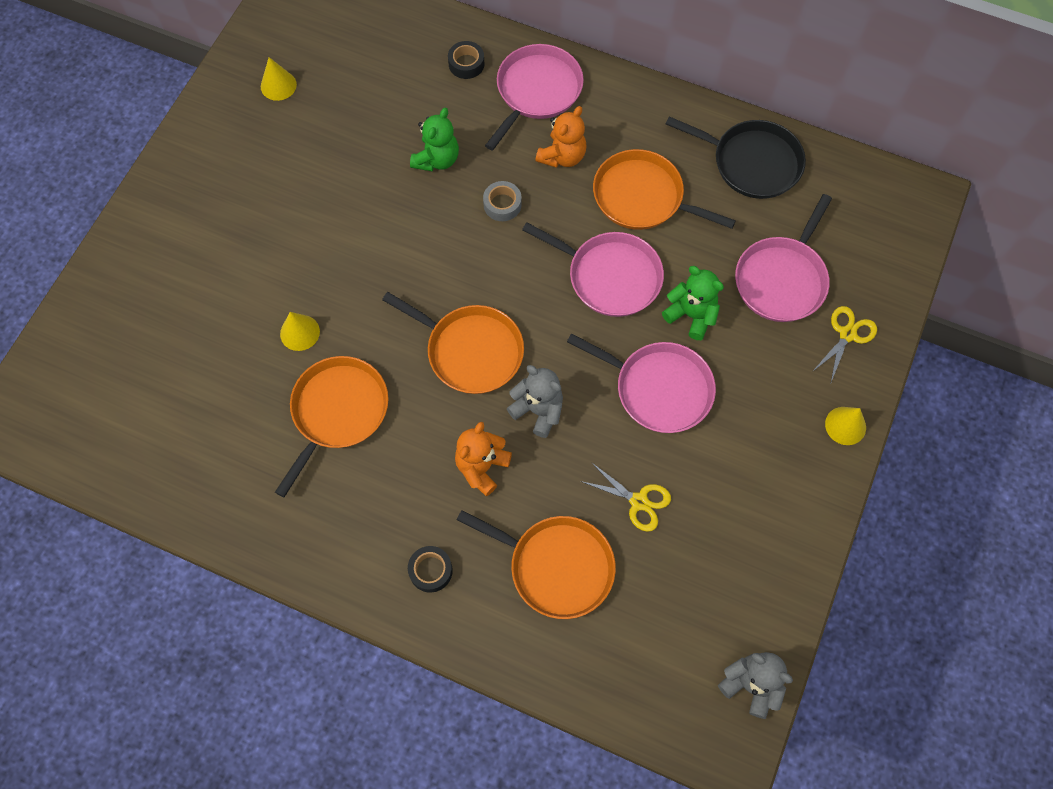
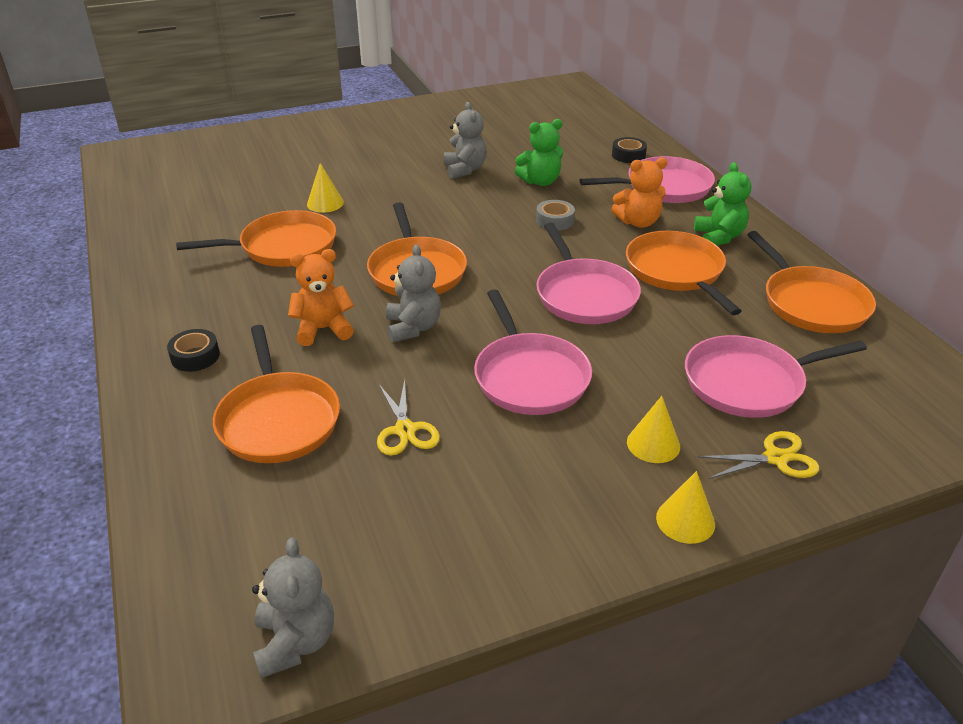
camera: 45 degrees right, 30 degrees down
(278, 85) = (488, 113): yellow cone -> yellow cone (653, 444)
(358, 191) = (465, 170): none -> grey teddy bear
(691, 315) = (625, 353): green teddy bear -> green teddy bear (719, 237)
(751, 162) = (811, 303): black pan -> orange pan

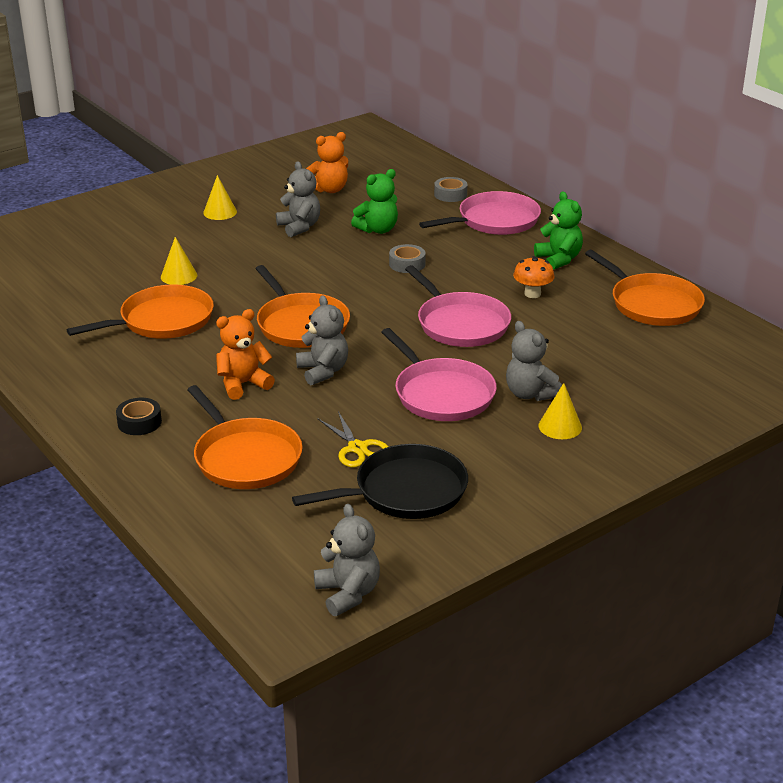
camera: 15 degrees left, 5 degrees down
(433, 500) = (405, 491): none -> black pan
(628, 155) = (450, 194): black tape -> grey tape
(632, 394) = (530, 394): none -> grey teddy bear
(638, 222) = (483, 256): orange teddy bear -> orange teddy bear (329, 189)
(677, 271) = (532, 294): orange pan -> orange mushroom
(685, 520) = (602, 472): yellow cone -> yellow cone (220, 212)
(749, 382) = (619, 372): pink pan -> none
(775, 458) = (655, 421): yellow scissors -> none

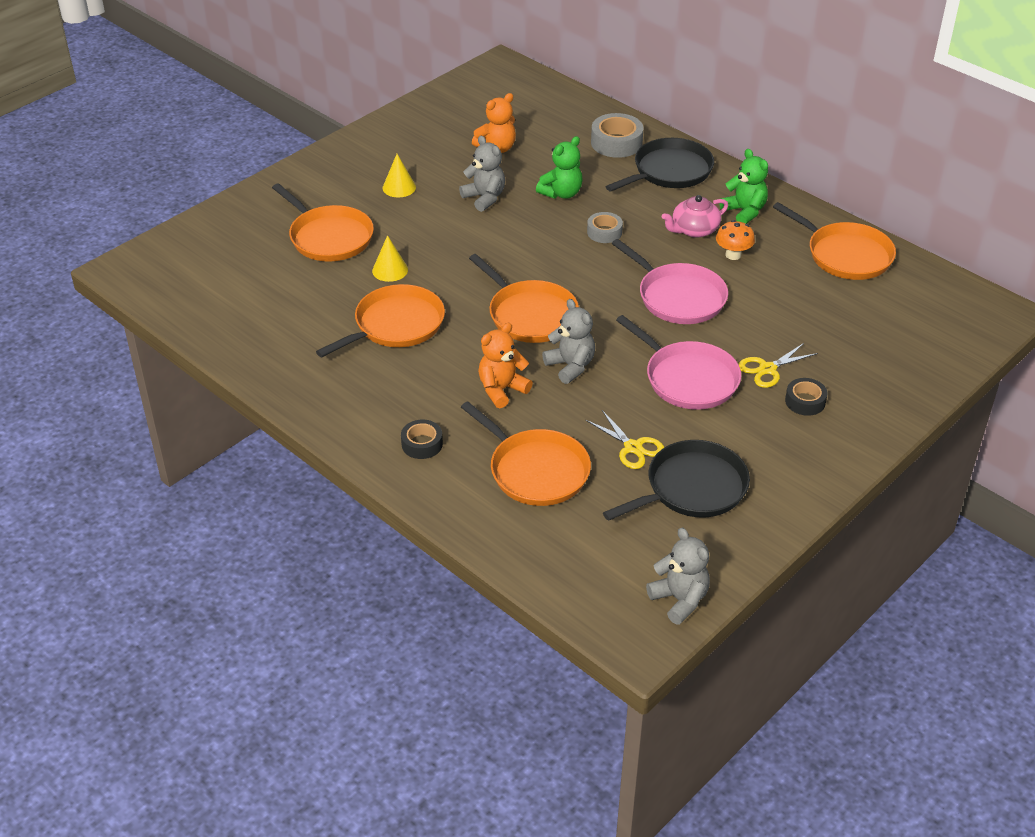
camera: 10 degrees left, 10 degrees up
(132, 245) = (328, 237): none -> orange pan
(450, 194) = (616, 143): grey tape -> grey tape, size x1.59
(494, 221) = (669, 171): pink pan -> black pan
(500, 270) = (694, 230): none -> pink teapot
(530, 394) = (767, 369): grey teddy bear -> yellow scissors
(560, 426) = (805, 401): yellow cone -> black tape

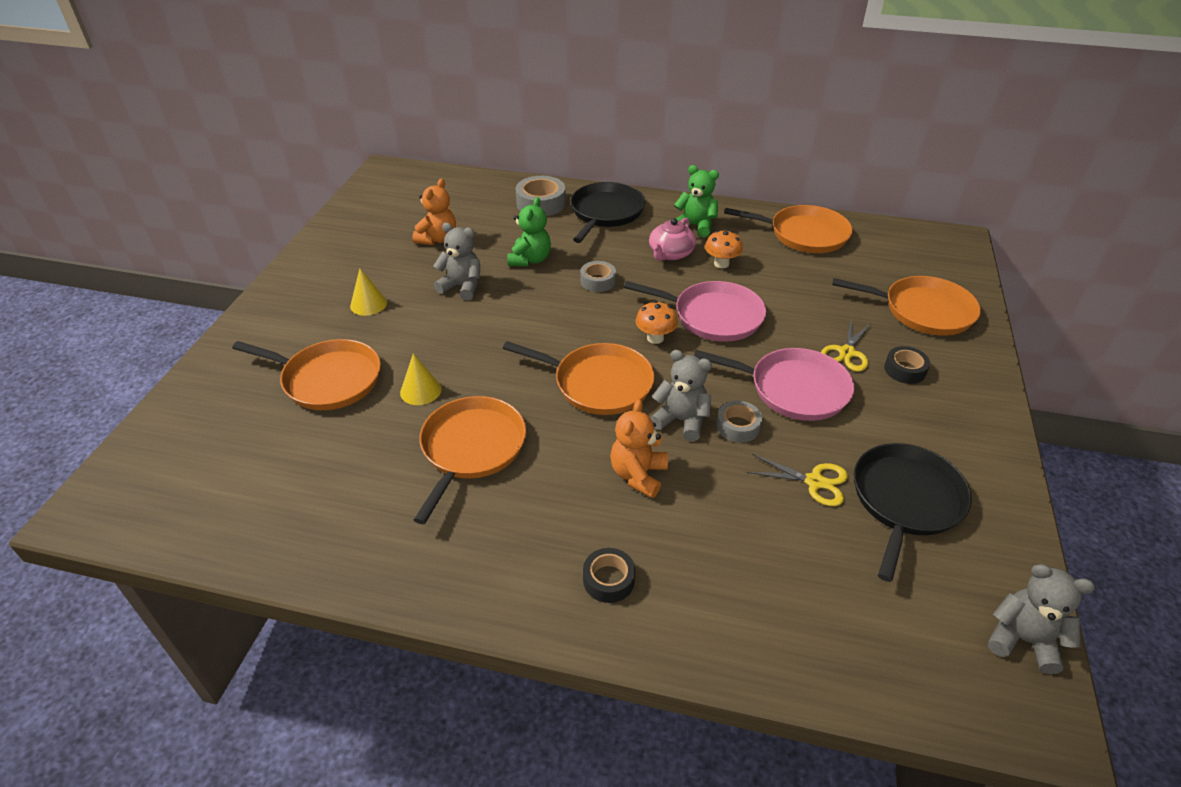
camera: 30 degrees left, 0 degrees up
(535, 470) = (750, 554): orange pan -> orange pan (923, 311)
(609, 297) = (655, 338): none -> orange mushroom
(612, 387) = (738, 426): none -> grey tape

